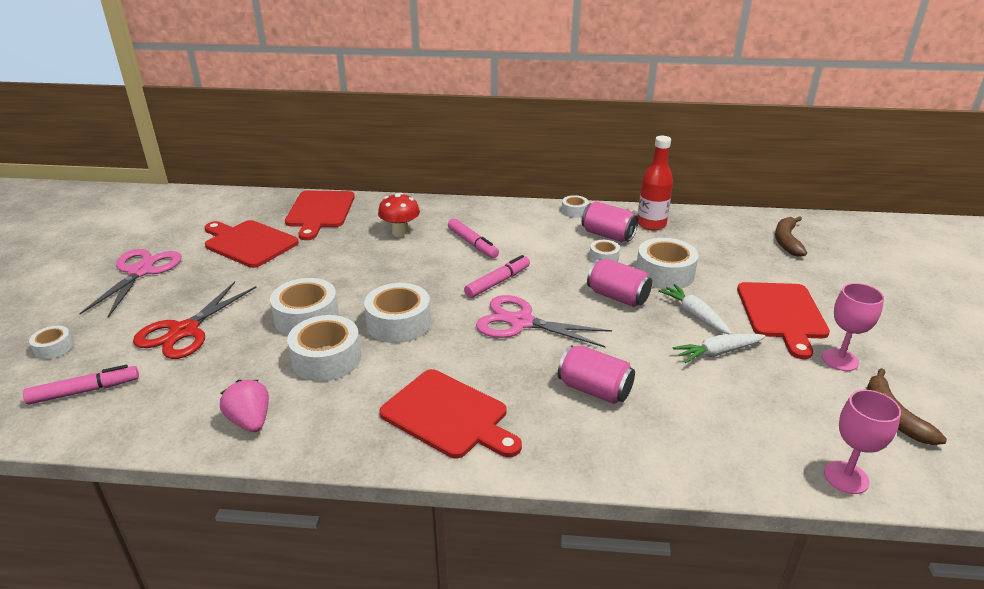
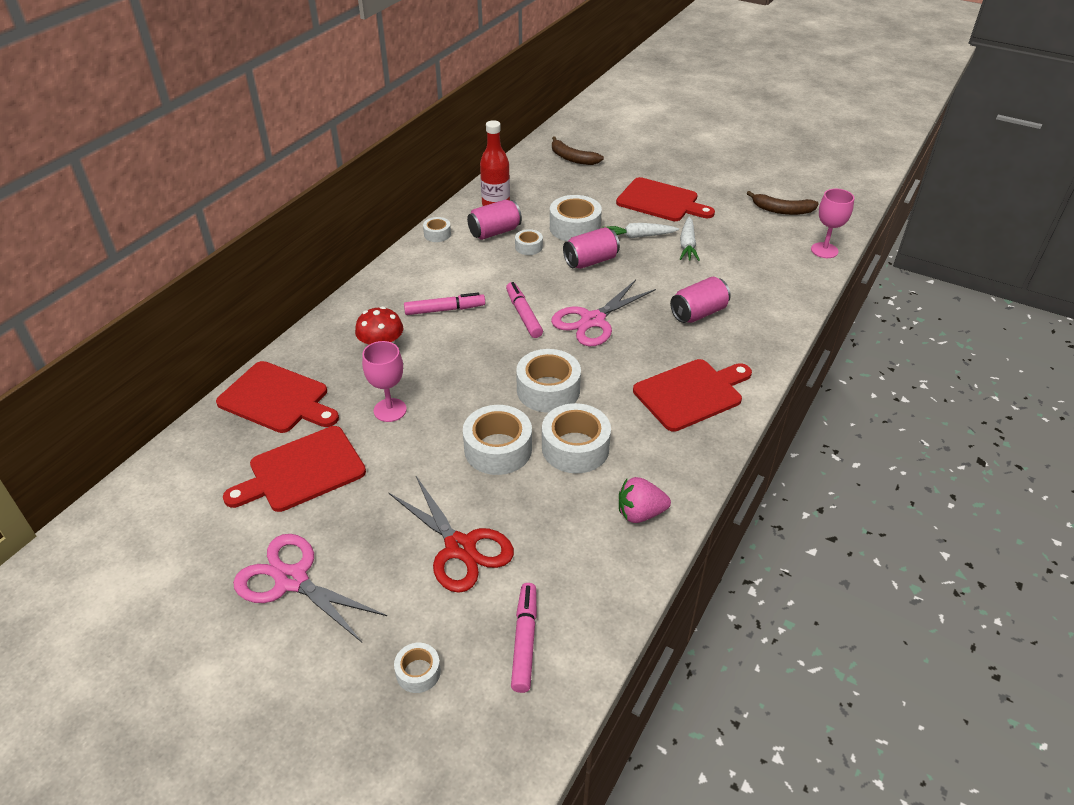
camera: 65 degrees left, 10 degrees up
(840, 360) = (722, 203): pink goblet -> pink goblet (390, 410)

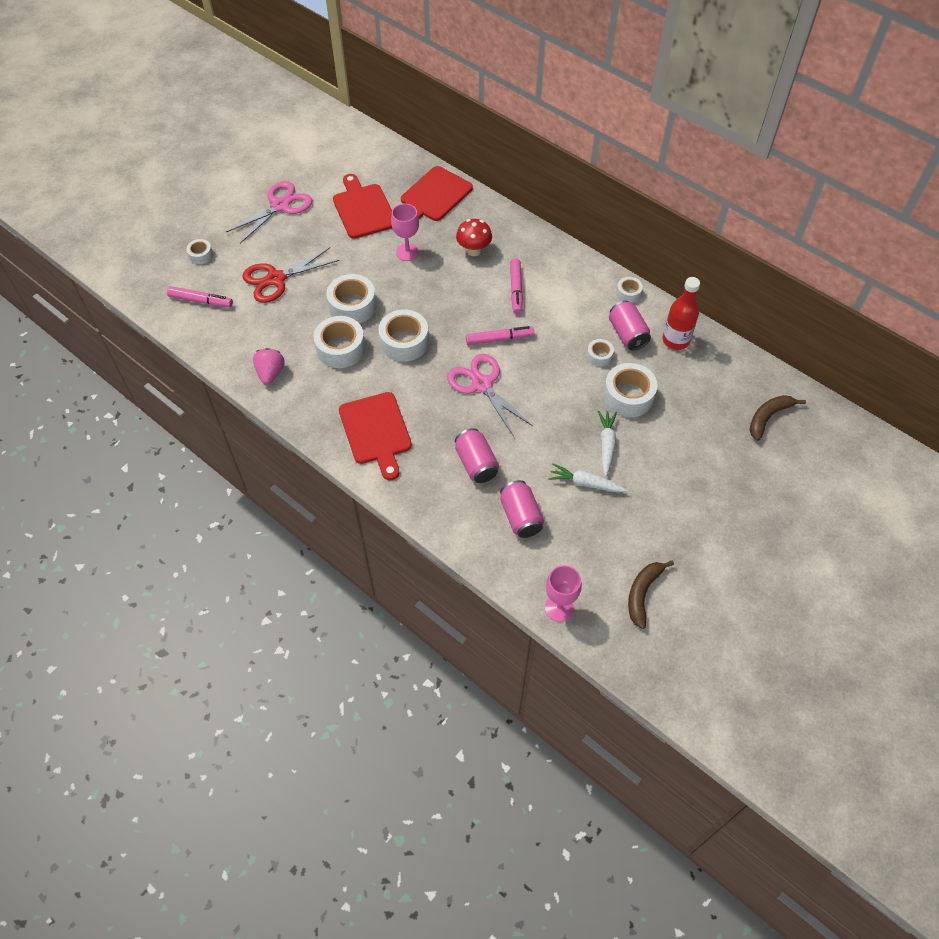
camera: 100 degrees right, 15 degrees up
(590, 261) = (569, 398): pink can -> pink can (520, 516)
(660, 201) = (671, 480): red cutting board -> none

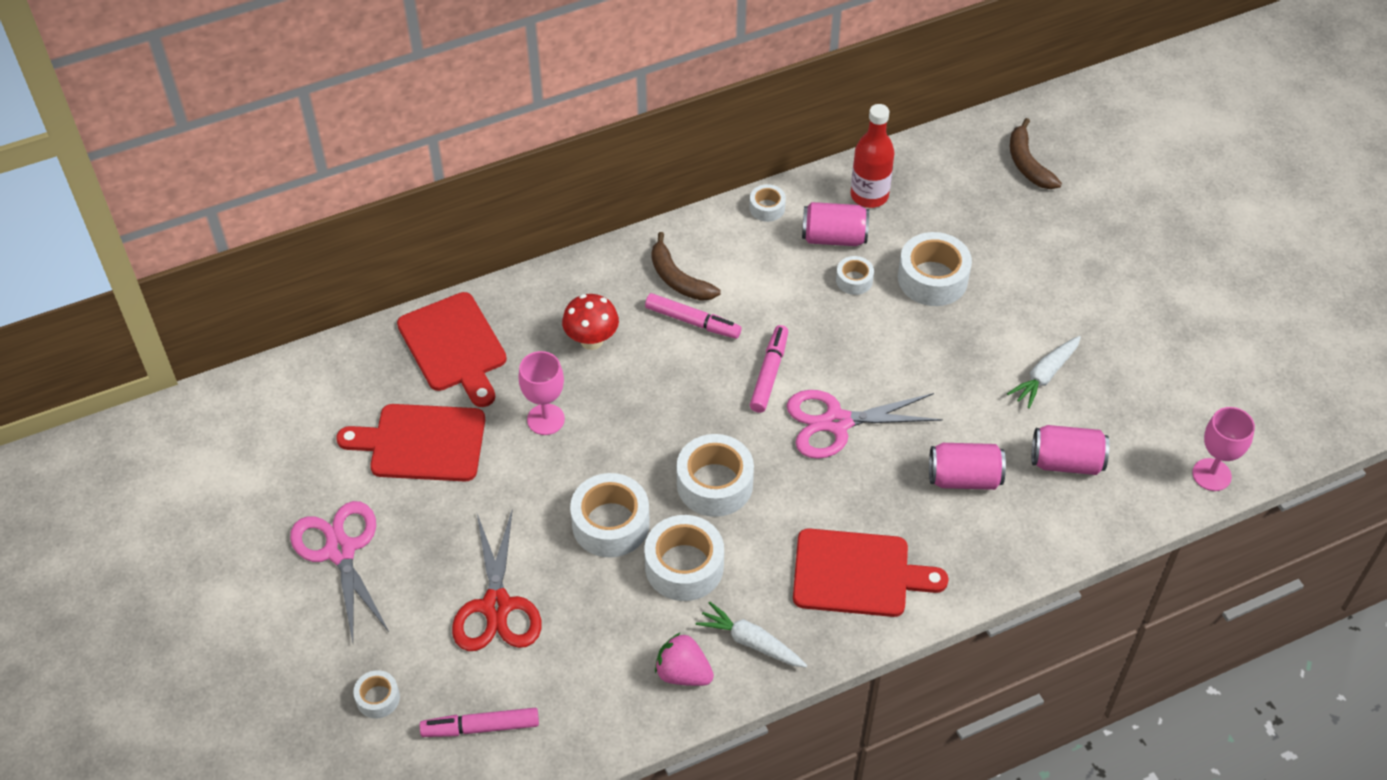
camera: 65 degrees left, 5 degrees down
(201, 301) = (480, 727): pink marker -> pink marker turned 135 degrees counterclockwise
(606, 445) = (997, 331): white carrot -> white carrot (751, 642)
(642, 594) = (1222, 385): brown banana -> brown banana (678, 279)

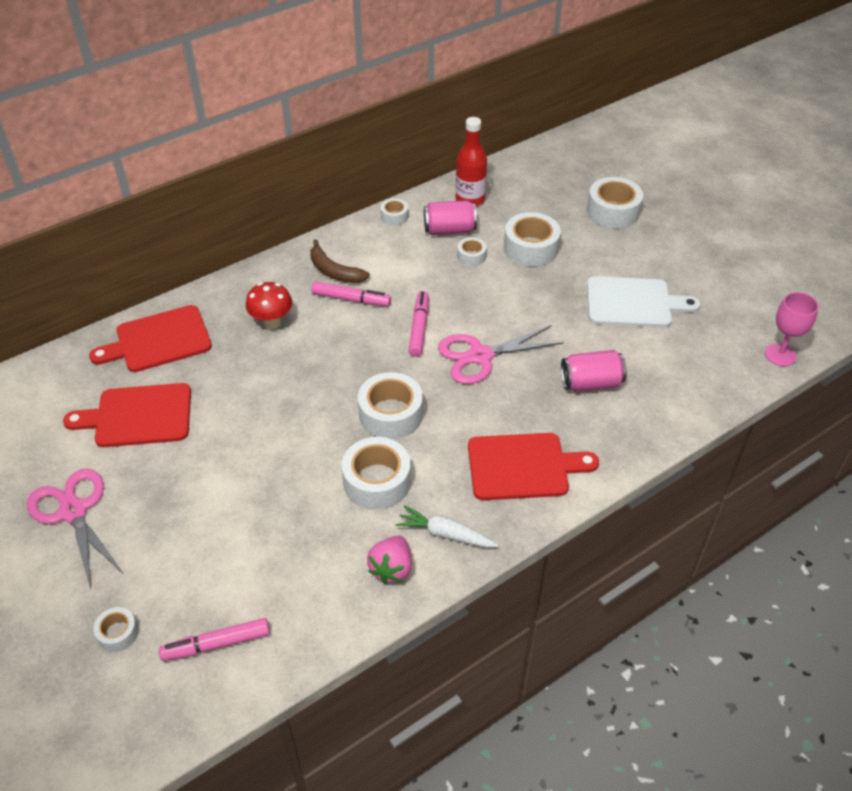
camera: 10 degrees left, 5 degrees down
(454, 346) = (158, 340): red cutting board -> red cutting board turned 105 degrees clockwise
(496, 606) = (218, 537): red scissors -> none
(545, 419) = (242, 384): pink goblet -> none
(610, 524) = (308, 457): white tape -> white tape (613, 211)
(683, 673) = (392, 568): pink strawberry -> pink strawberry turned 90 degrees counterclockwise
(1028, 164) = (581, 167): brown banana -> none
(1045, 375) = (633, 303): white carrot -> white cutting board
(1066, 462) = (667, 361): pink can -> none

